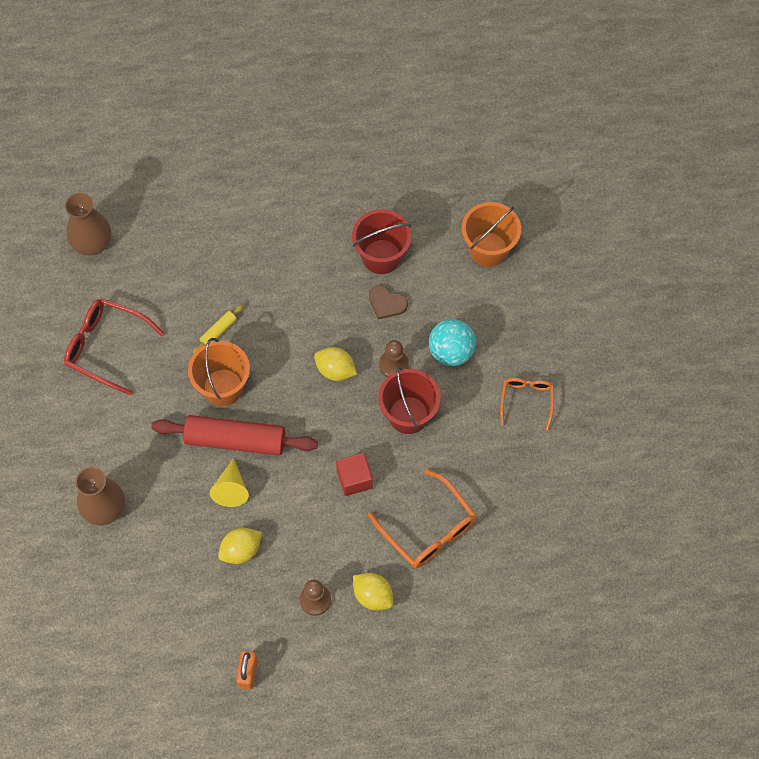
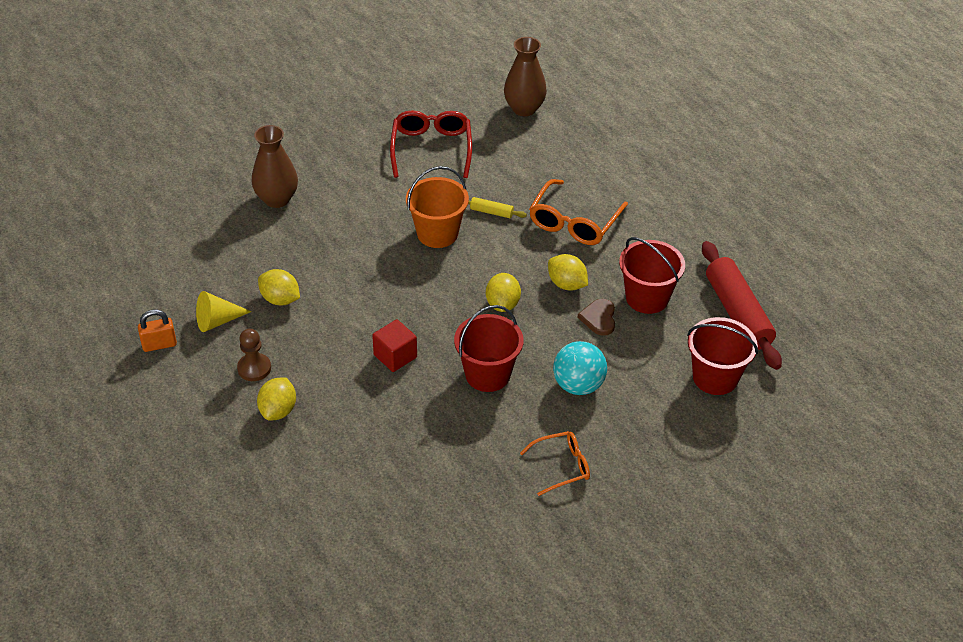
camera: 65 degrees right, 20 degrees down
(231, 489) = (338, 272): yellow cone -> yellow cone (217, 321)
(235, 440) = (389, 259): red rolling pin -> red rolling pin (737, 313)
(336, 310) = (566, 284): none -> yellow lemon
(393, 365) = (535, 345): brown pawn -> none
(428, 528) = (372, 430): orange glasses -> orange glasses (574, 222)
(488, 249) = (715, 377): orange bucket -> red bucket

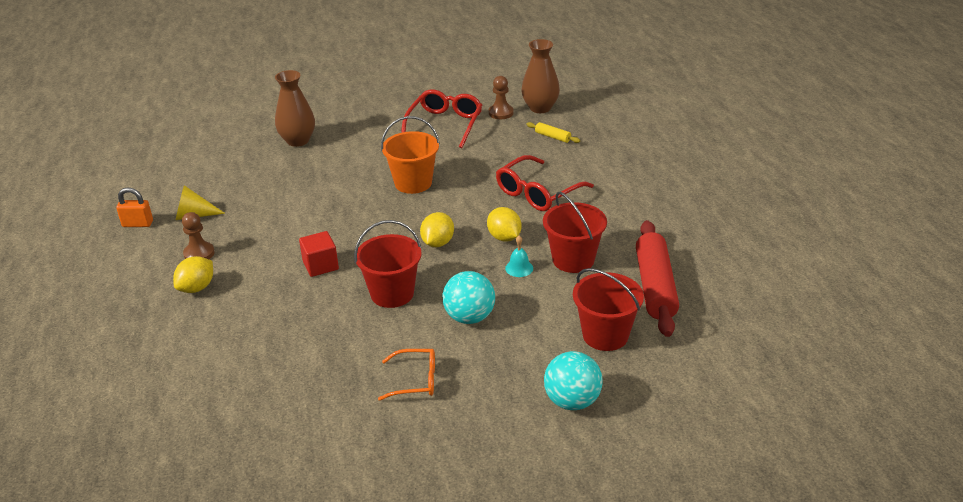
camera: 20 degrees right, 10 degrees down
(280, 299) = (253, 209): yellow lemon -> none
(485, 122) = (501, 113): none -> brown pawn
(491, 212) = (469, 175): yellow rolling pin -> yellow rolling pin (552, 137)
(574, 222) = (538, 192): orange glasses -> red glasses
(599, 318) = (519, 268): brown heart -> turquoise bell
(716, 454) = (572, 401): none -> turquoise ball

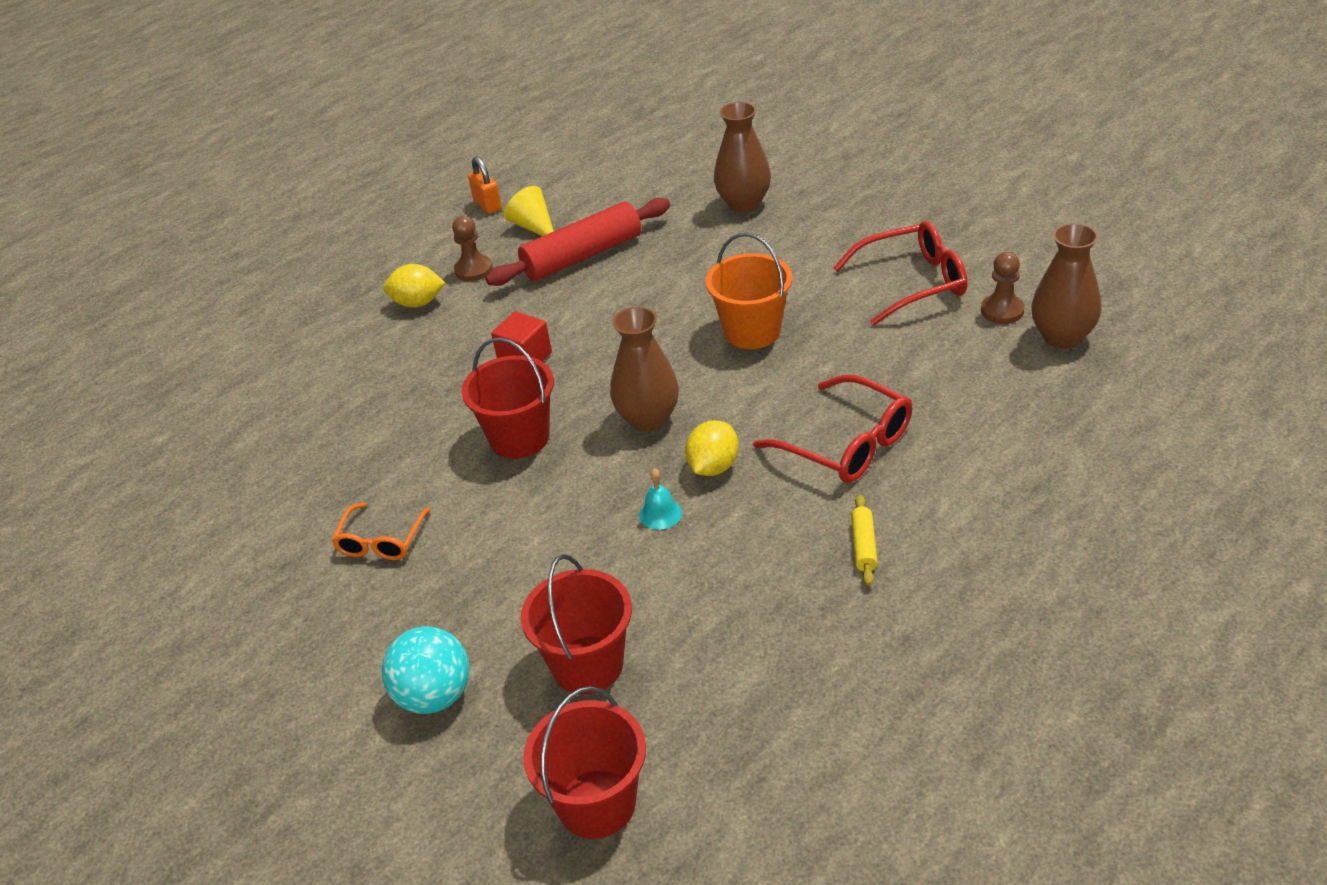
camera: 60 degrees right, 5 degrees up
(415, 380) = (381, 540): orange glasses -> orange glasses turned 45 degrees clockwise
(437, 243) = (648, 419): yellow lemon -> brown vase
(469, 317) = (526, 523): turquoise ball -> none
(538, 192) = (846, 444): red glasses -> red glasses turned 150 degrees counterclockwise
(552, 137) = (1000, 386): yellow rolling pin -> yellow rolling pin (864, 546)
(573, 260) = (724, 554): red bucket -> red bucket (596, 803)
(655, 286) = (737, 666): red rolling pin -> red rolling pin (582, 256)

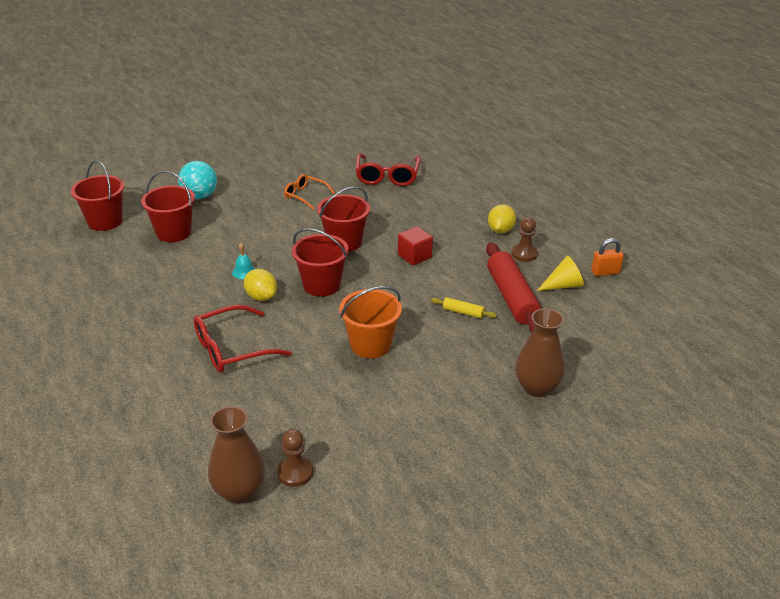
camera: 105 degrees right, 5 degrees down
(648, 419) = (321, 285): brown vase -> red bucket
(864, 546) = (153, 329): yellow rolling pin -> yellow rolling pin (463, 312)
(911, 283) = (366, 438): red glasses -> red glasses (387, 176)

